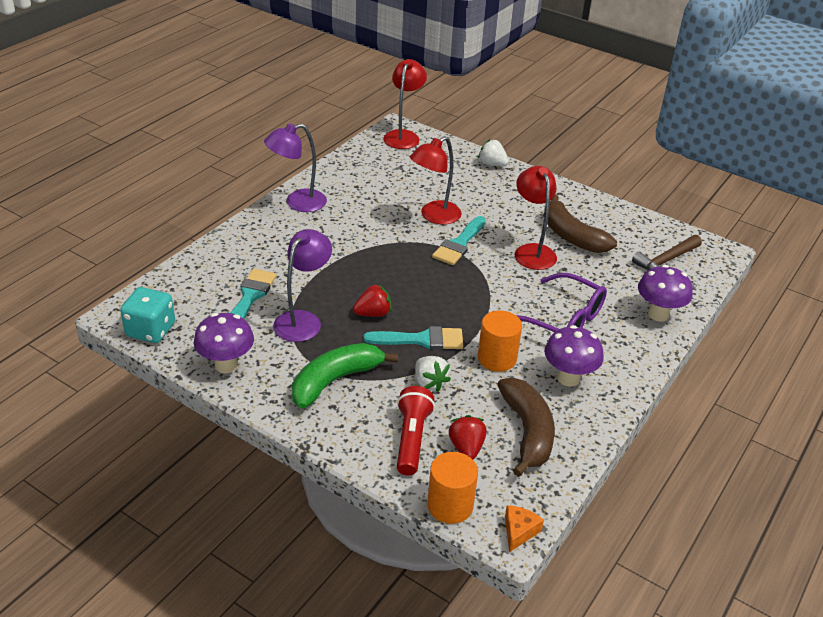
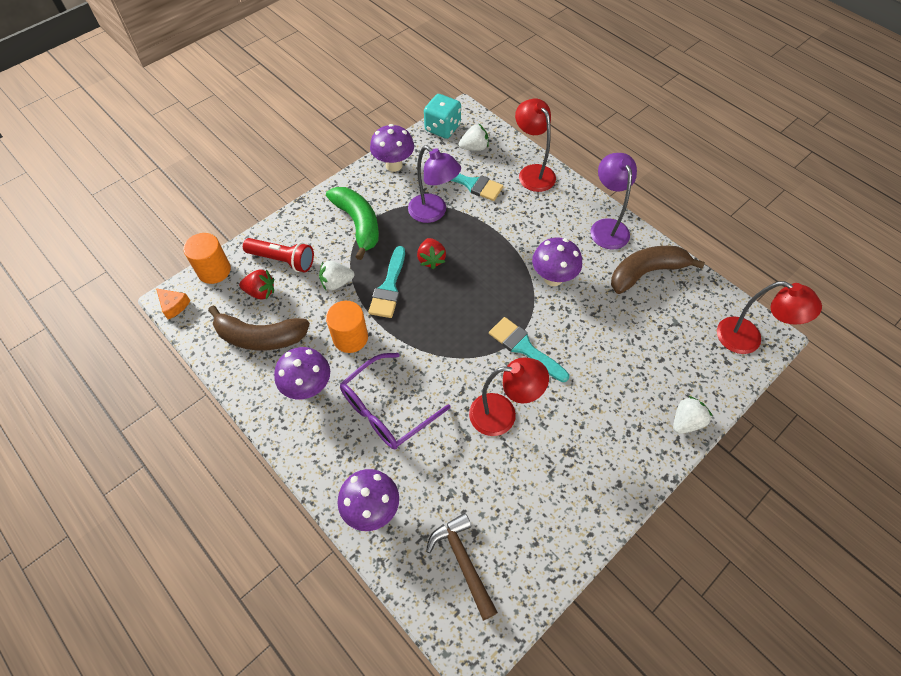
camera: 105 degrees right, 20 degrees up
(187, 299) = (474, 148): none -> white strawberry
(372, 232) = (553, 278): none -> purple mushroom
(434, 216) = (576, 336): red lamp -> red lamp (532, 172)
(571, 236) = (526, 466): brown banana -> brown banana (646, 272)

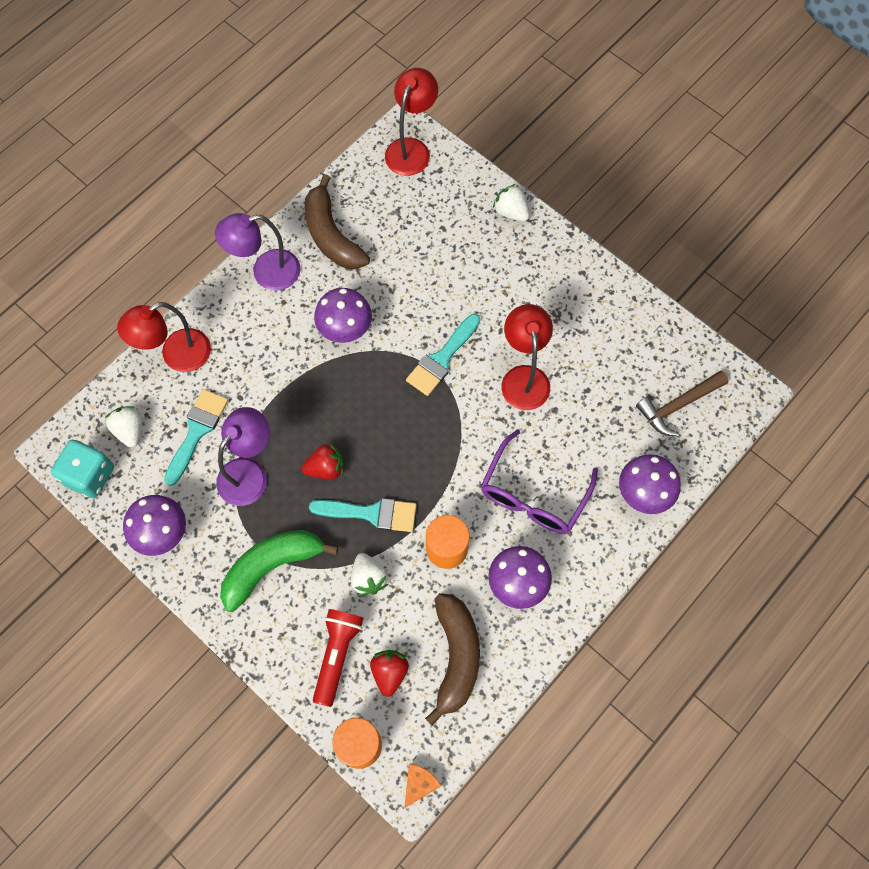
camera: 95 degrees left, 10 degrees up
(386, 409) = (533, 495): purple glasses -> purple glasses turned 75 degrees clockwise

